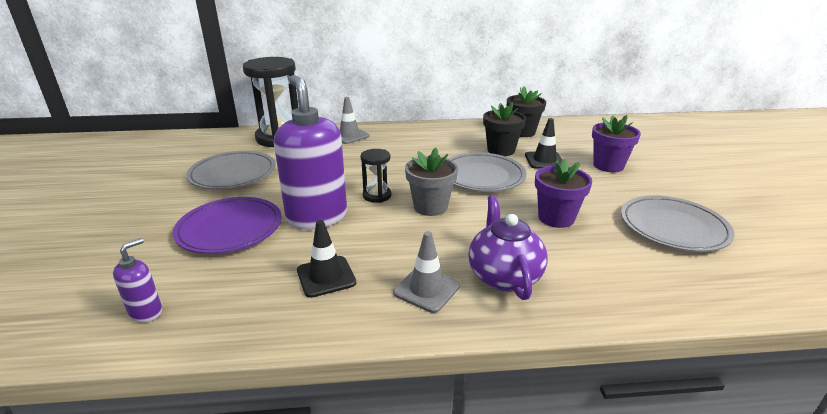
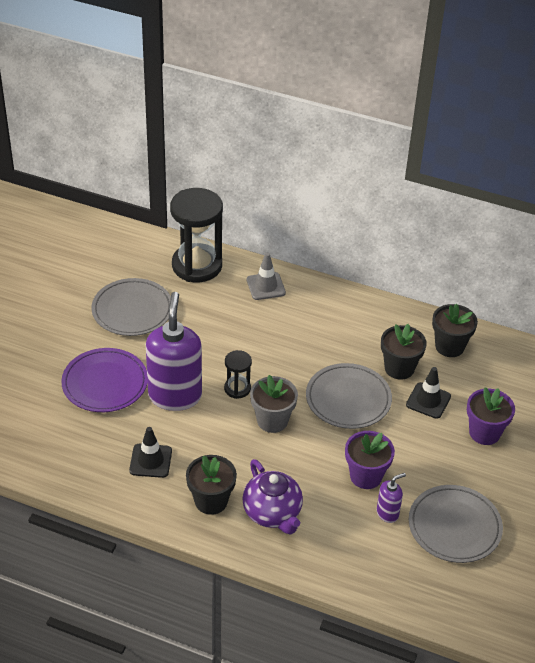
camera: 25 degrees right, 15 degrees up
(146, 312) = (28, 443): purple soap dispenser -> purple soap dispenser (387, 513)
(426, 289) = (211, 501): grey traffic cone -> black flower pot
(503, 276) = (272, 513): purple teapot -> purple teapot turned 135 degrees clockwise

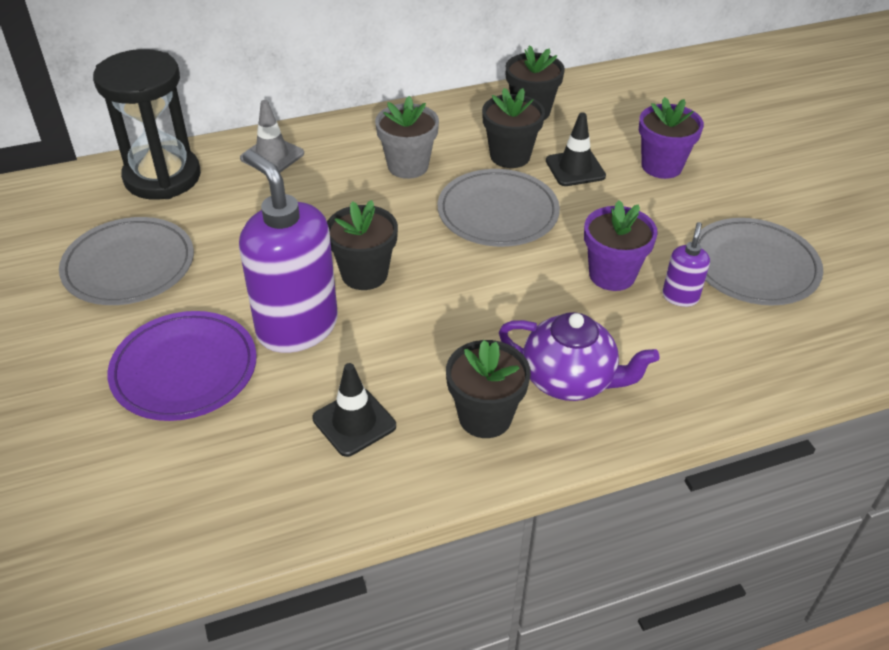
camera: 40 degrees left, 0 degrees up
(237, 388) = (364, 274): black hourglass -> black flower pot
(272, 420) = (445, 282): grey flower pot -> grey flower pot (408, 166)

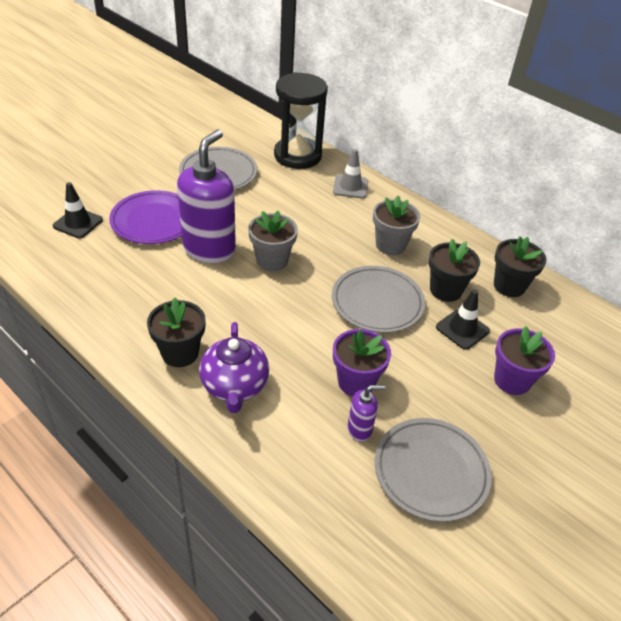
camera: 60 degrees right, 0 degrees up
(354, 422) = (147, 297): black traffic cone -> black traffic cone (78, 223)
(364, 274) = (272, 260): black flower pot -> grey flower pot

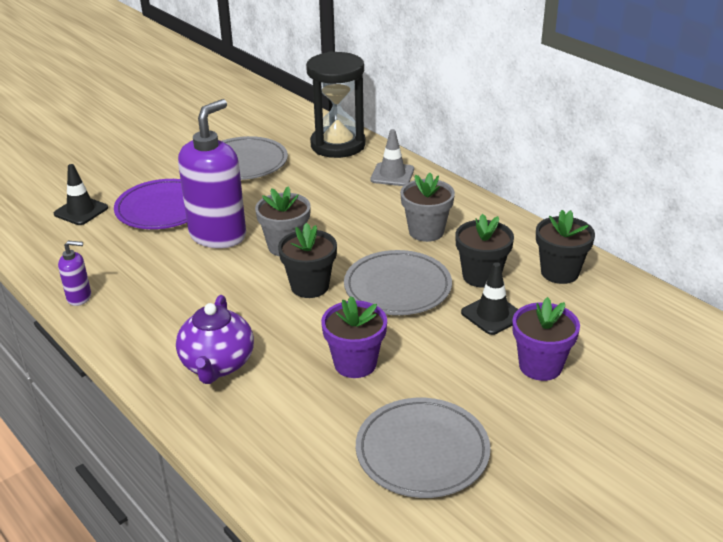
camera: 10 degrees right, 10 degrees down
(180, 353) = (164, 332): black flower pot -> black flower pot (310, 286)
(360, 429) = (349, 409): purple soap dispenser -> purple soap dispenser (79, 297)

